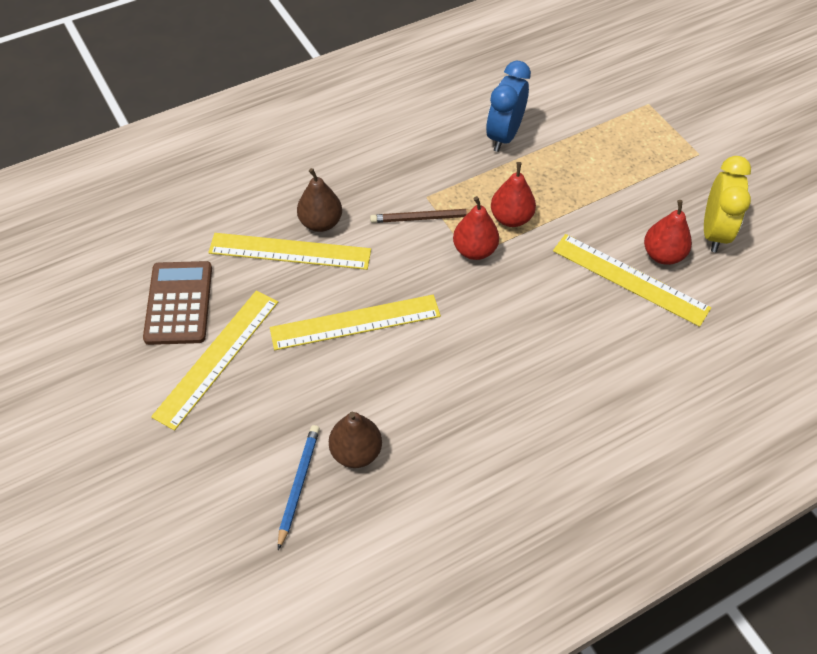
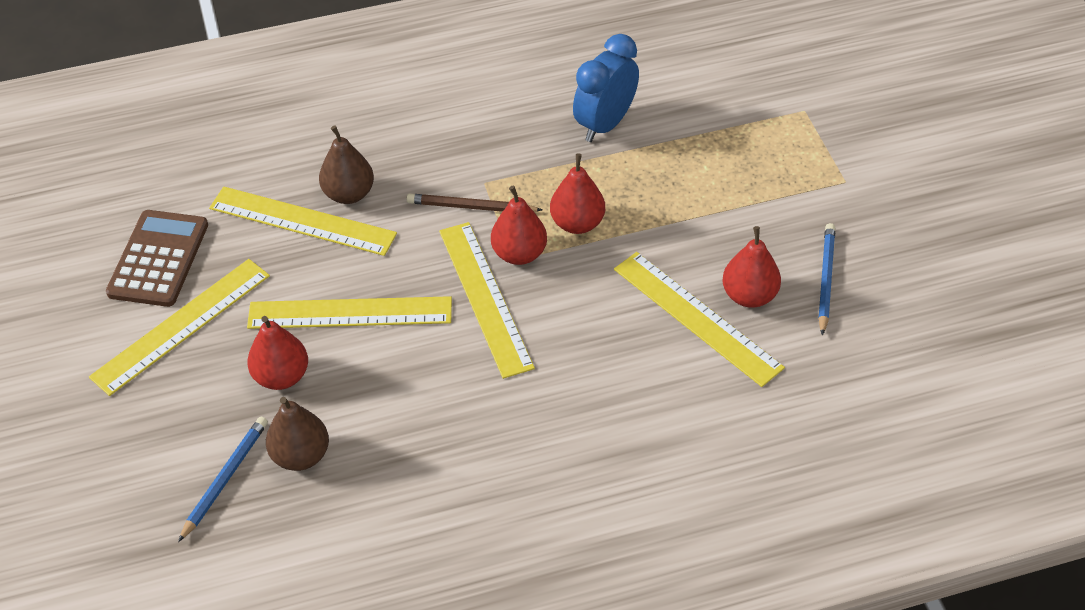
camera: 15 degrees right, 5 degrees down
(317, 386) = (281, 376): none -> red pear
(460, 291) = (485, 297): none -> yellow ruler
(714, 232) = (825, 279): yellow clock -> blue pencil

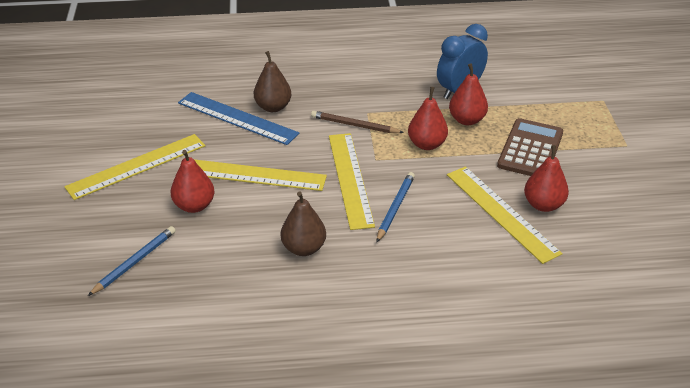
camera: 10 degrees right, 10 degrees down
(158, 259) = (134, 126): brown calculator -> brown calculator (530, 149)
(301, 455) = (192, 256): brown pear -> brown pear (303, 248)
(302, 221) = (237, 118): yellow ruler -> blue ruler
(519, 254) = (381, 156): red pear -> red pear (467, 120)
(825, 279) = (603, 203): blue pencil -> blue pencil (395, 208)

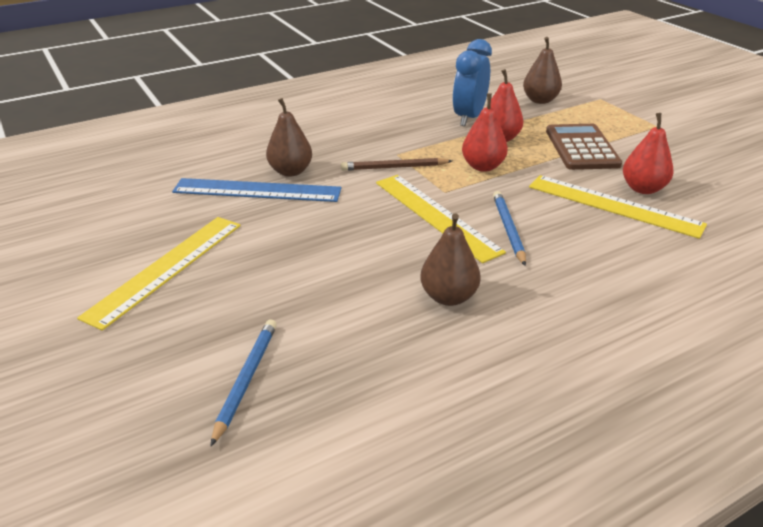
camera: 25 degrees left, 5 degrees down
(194, 206) = (276, 290): red pear -> none
(253, 175) = (323, 240): yellow ruler -> none
(542, 88) = (540, 100): none -> brown pear

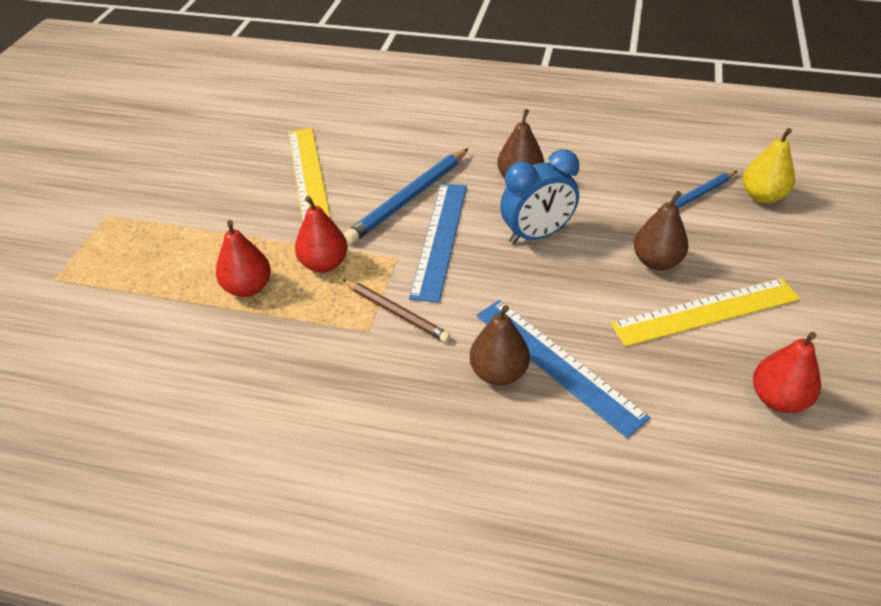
camera: 135 degrees left, 10 degrees up
(158, 431) = (762, 196): none -> yellow pear
(436, 215) = (439, 239): yellow ruler -> blue ruler
(468, 117) = (215, 339): blue clock -> blue clock (537, 235)
(508, 229) = (409, 198): blue pencil -> blue pencil, size x1.55
(540, 100) = (103, 317): brown pear -> brown pear (656, 262)
(581, 148) = (213, 232): brown calculator -> none
(643, 189) = (261, 173): red pear -> red pear (778, 399)

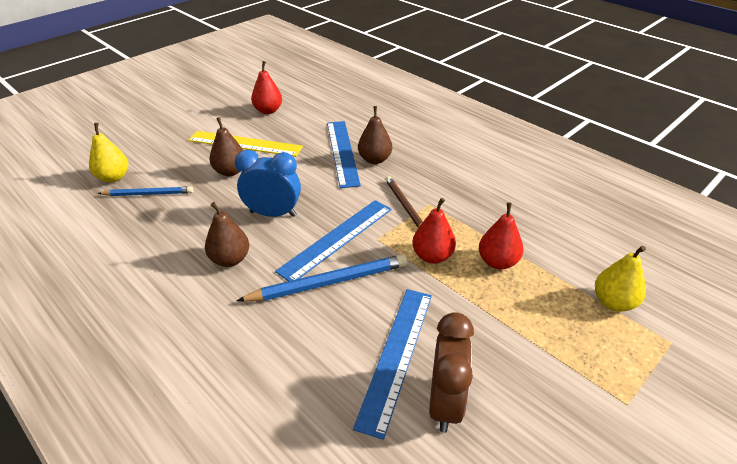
camera: 150 degrees left, 5 degrees down
(110, 295) = (613, 302): none -> yellow pear
(254, 163) = (445, 403): none -> brown clock
(308, 174) = (397, 356): yellow ruler -> blue ruler

